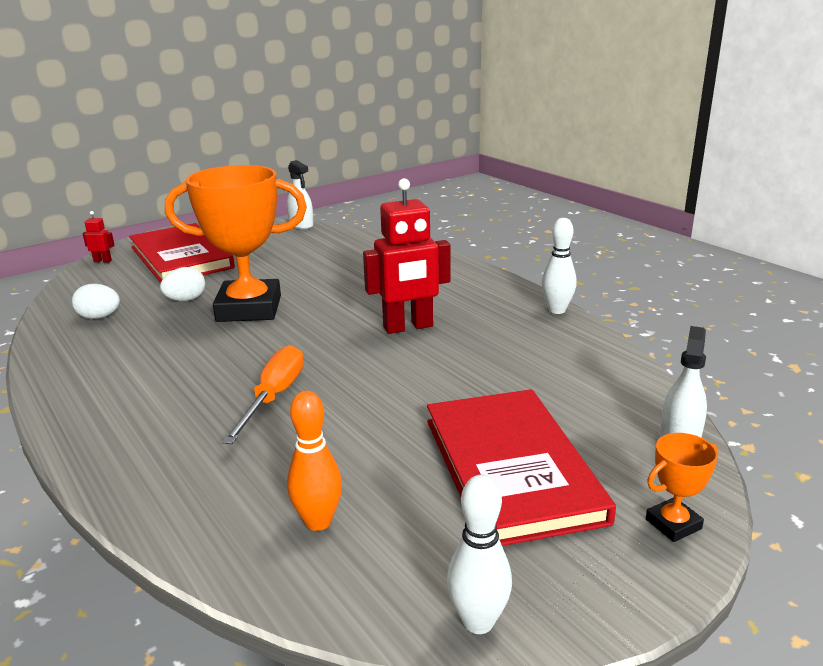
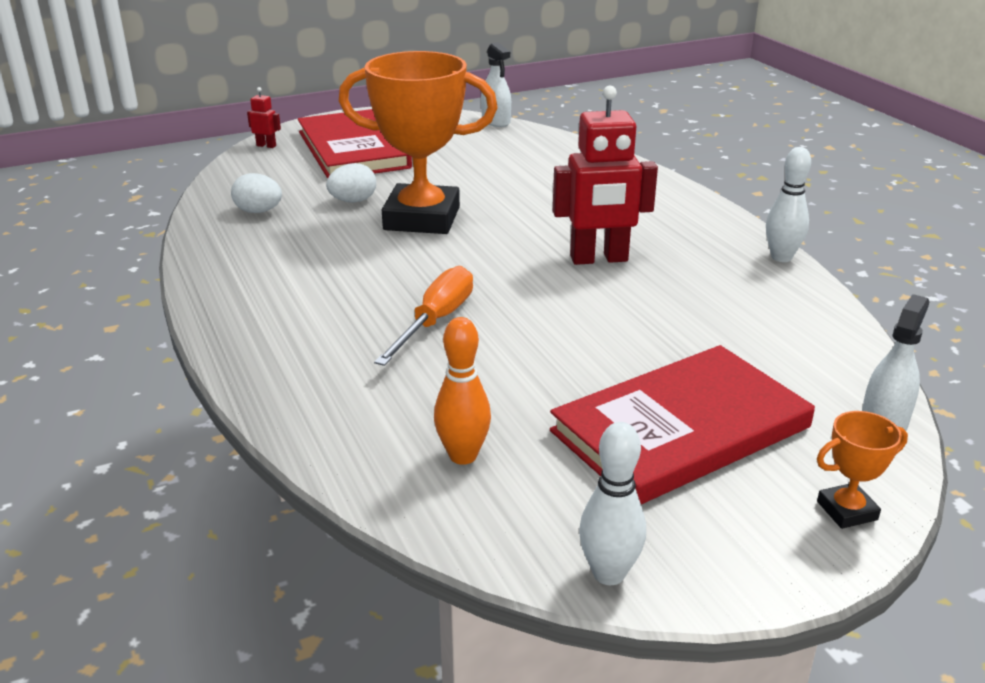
camera: 10 degrees right, 5 degrees up
(511, 468) = (681, 429): red book -> red book turned 60 degrees clockwise

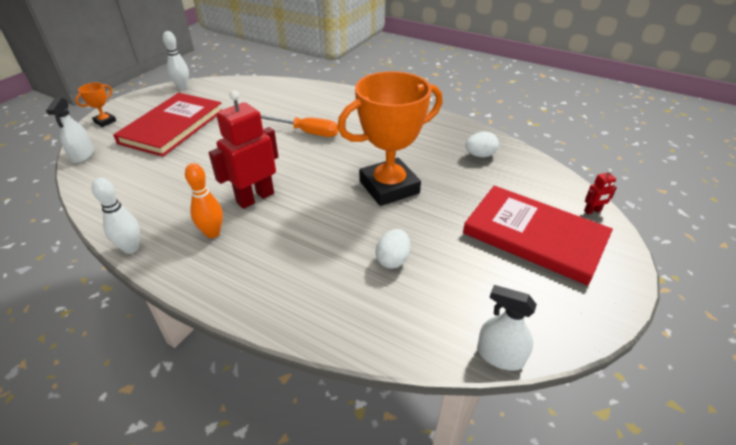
camera: 145 degrees right, 10 degrees up
(353, 201) = (447, 184): white egg -> white egg (392, 260)
(435, 321) = (306, 132): orange screwdriver -> orange screwdriver turned 60 degrees counterclockwise
(463, 456) = (247, 96): orange bowling pin -> orange bowling pin (212, 233)

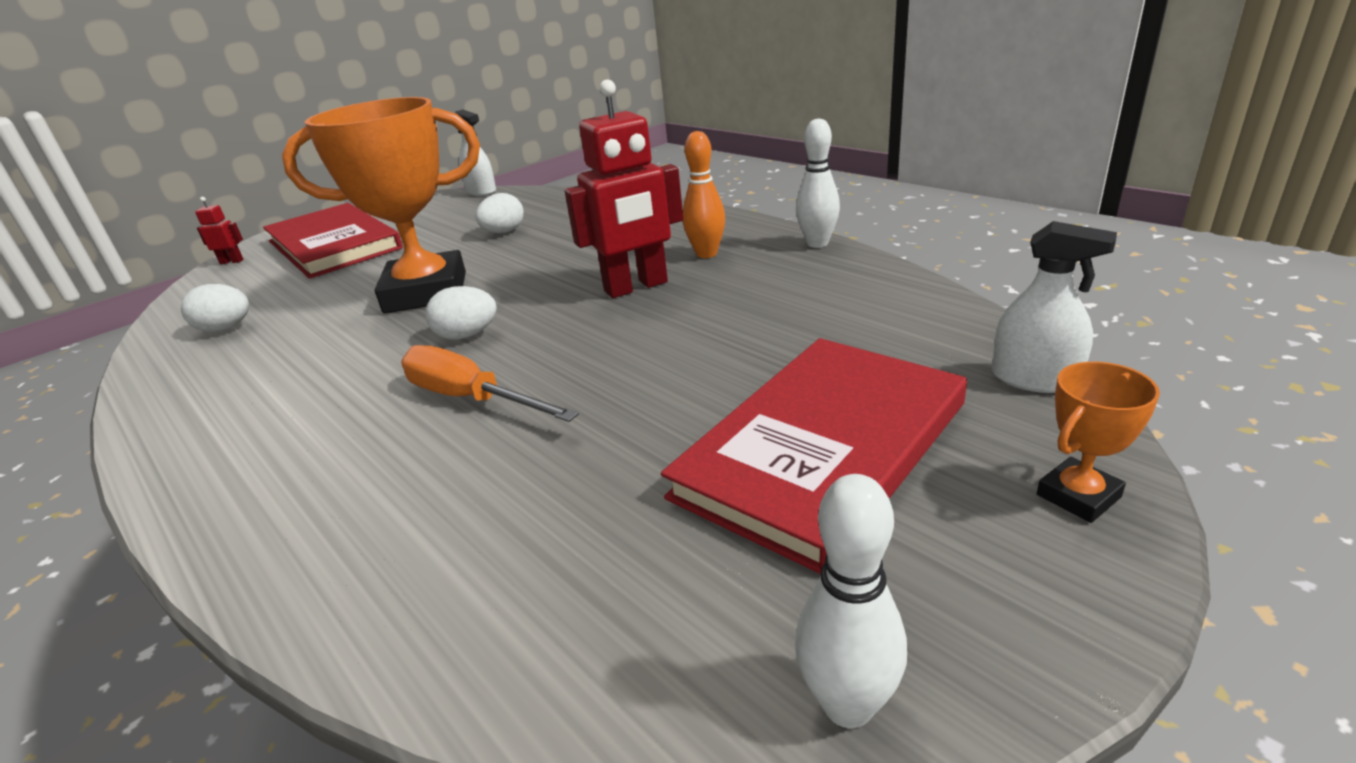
camera: 160 degrees left, 10 degrees down
(82, 155) = (1034, 379): white spray bottle -> white spray bottle turned 105 degrees clockwise
(334, 159) = (467, 335): none -> white egg

